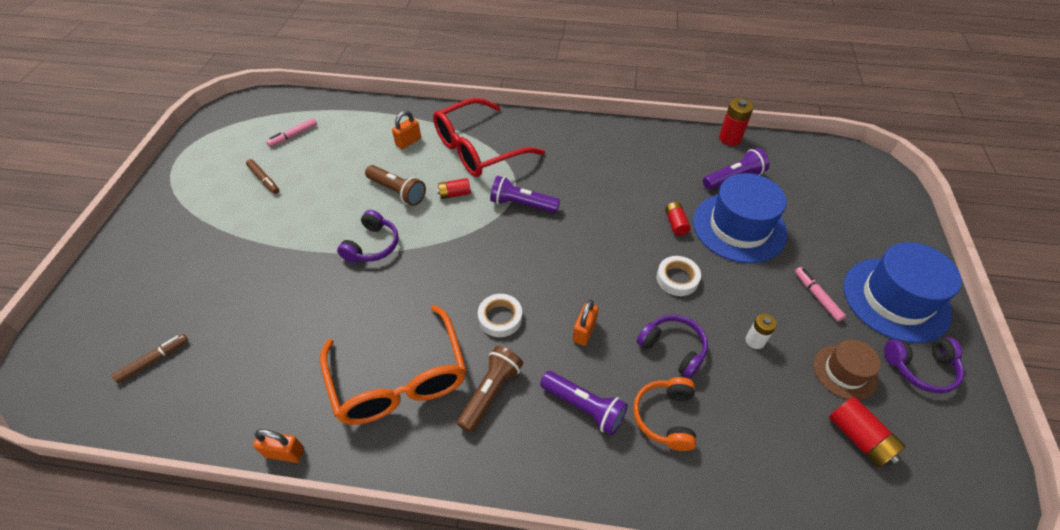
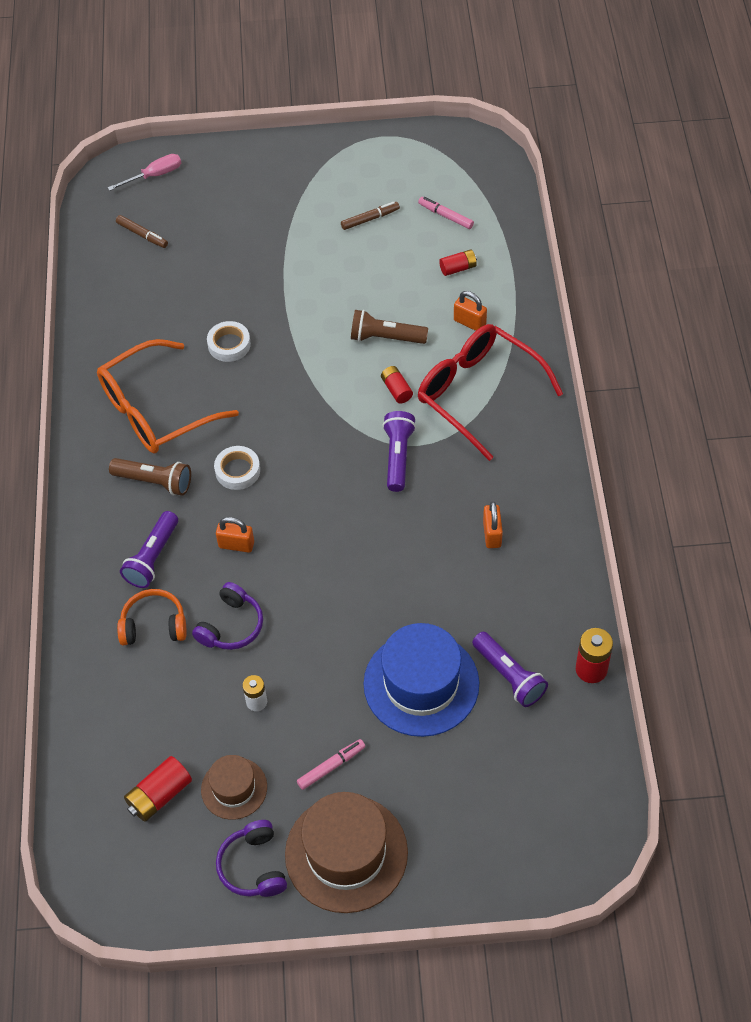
camera: 80 degrees right, 5 degrees up
(77, 337) = (154, 175): none -> pink screwdriver
(264, 179) = (370, 219): brown marker -> brown marker turned 150 degrees counterclockwise
(284, 452) = (77, 355): orange padlock -> orange padlock (492, 534)
(372, 245) = (303, 341): purple headphones -> none
(397, 192) = (385, 338): brown flashlight -> brown flashlight turned 75 degrees clockwise
(675, 224) = (409, 615): red battery -> red battery (458, 268)
(677, 278) = (324, 623): white tape -> white tape (229, 344)
(896, 299) = (346, 853): blue hat -> brown hat

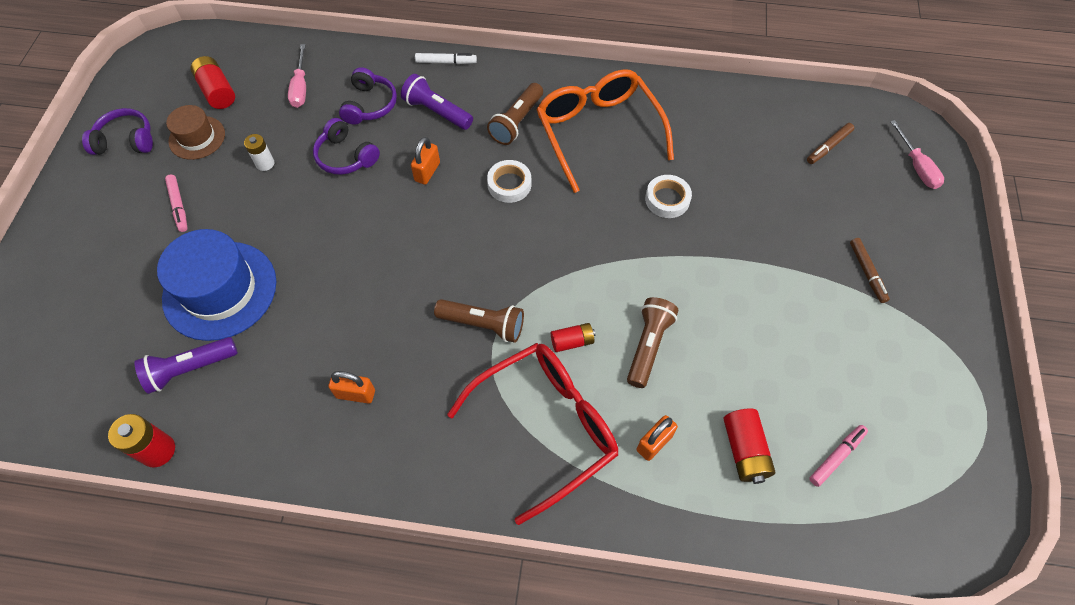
camera: 100 degrees right, 5 degrees up
(77, 568) = (446, 62): none -> white marker
(138, 705) = (300, 87): none -> pink screwdriver
(154, 625) = (370, 105): orange headphones -> purple headphones
(346, 853) = (99, 203): brown hat -> none
(370, 219) = (837, 366): brown marker -> brown marker (867, 273)
(398, 456) = (483, 324): purple flashlight -> brown flashlight
(458, 268) = (744, 450): red battery -> red battery, size x1.51

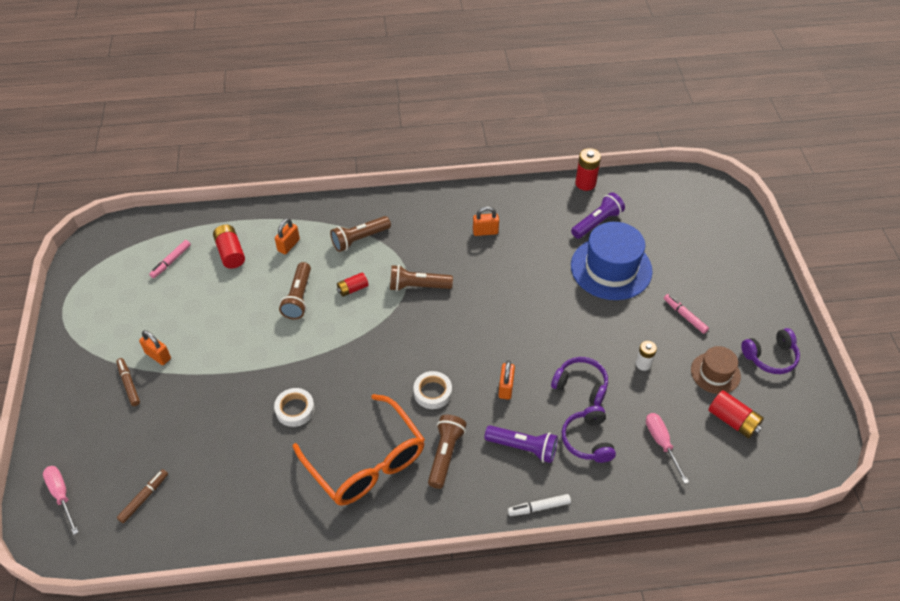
camera: 165 degrees right, 10 degrees down
(545, 427) = (359, 239): red glasses -> brown flashlight
(835, 302) = (158, 356): none -> orange padlock

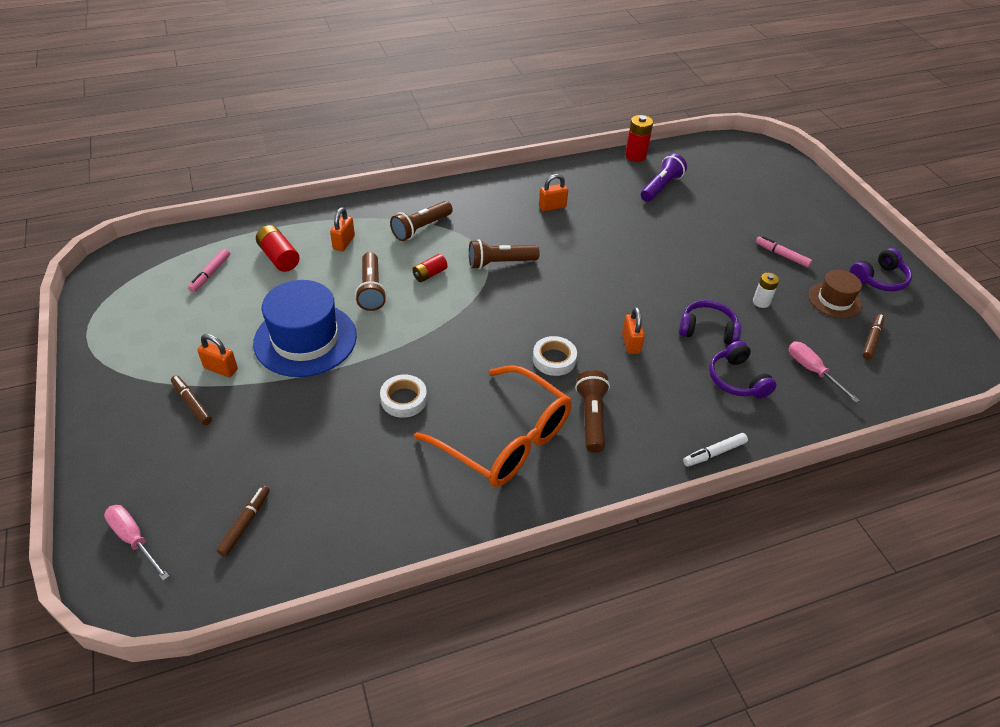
camera: 15 degrees left, 5 degrees down
(523, 448) = (673, 397): purple flashlight -> none
(611, 268) = (692, 223): blue hat -> blue hat (305, 339)
(733, 421) = (872, 340): red battery -> brown marker

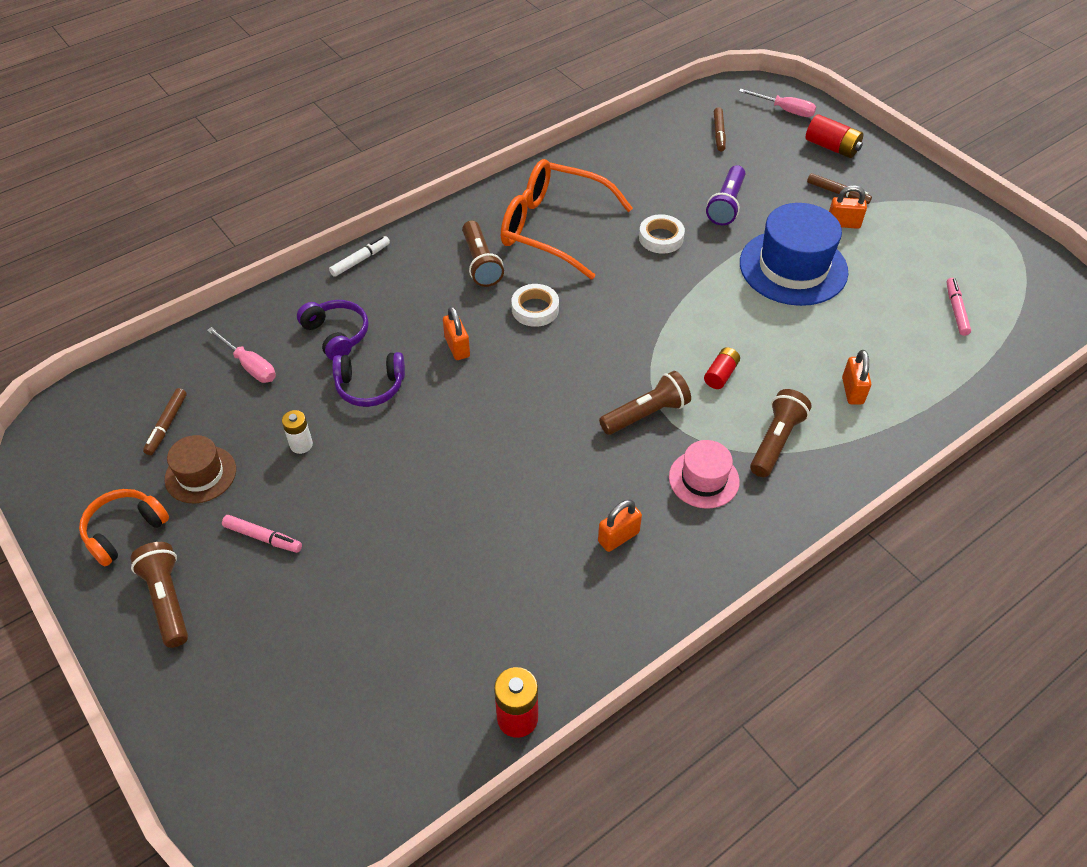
camera: 165 degrees right, 5 degrees up
(279, 257) = (906, 350): red battery -> red battery (831, 147)
(371, 290) = (771, 337): brown flashlight -> brown flashlight (167, 599)
(483, 220) = (704, 479): none -> pink hat
(661, 187) = (458, 640): purple flashlight -> purple flashlight (726, 205)
(879, 279) = (124, 530): purple headphones -> orange headphones

